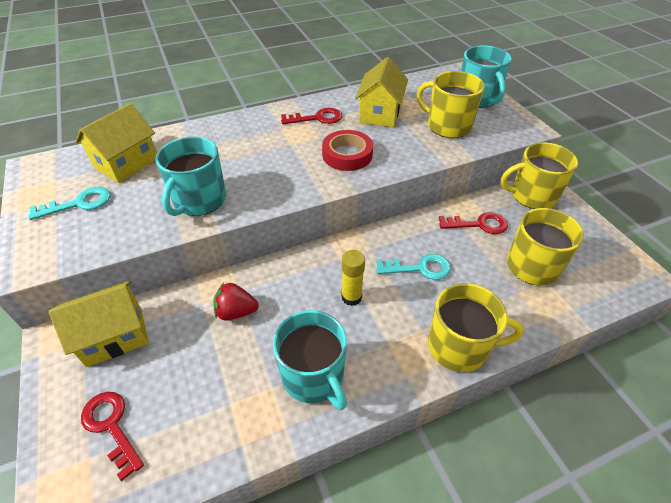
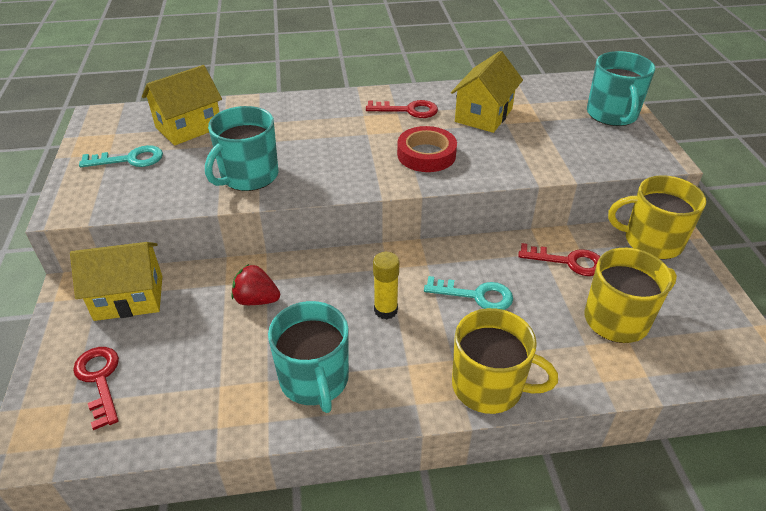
camera: 15 degrees right, 5 degrees down
(447, 126) = (560, 141): yellow mug -> none

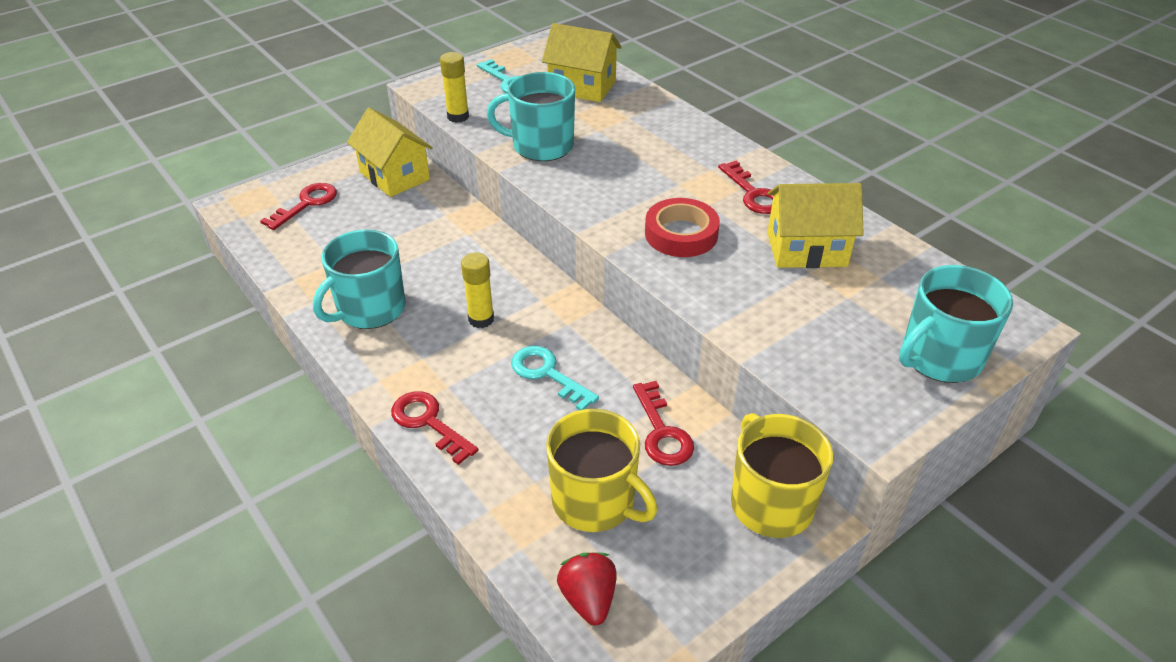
camera: 60 degrees right, 0 degrees up
(147, 205) = (458, 117): none -> yellow glue stick
(256, 300) = (439, 239): red strawberry -> red strawberry (588, 599)
(476, 295) = (547, 374): turquoise key -> turquoise key turned 150 degrees clockwise
(489, 386) = (428, 422): yellow mug -> red key

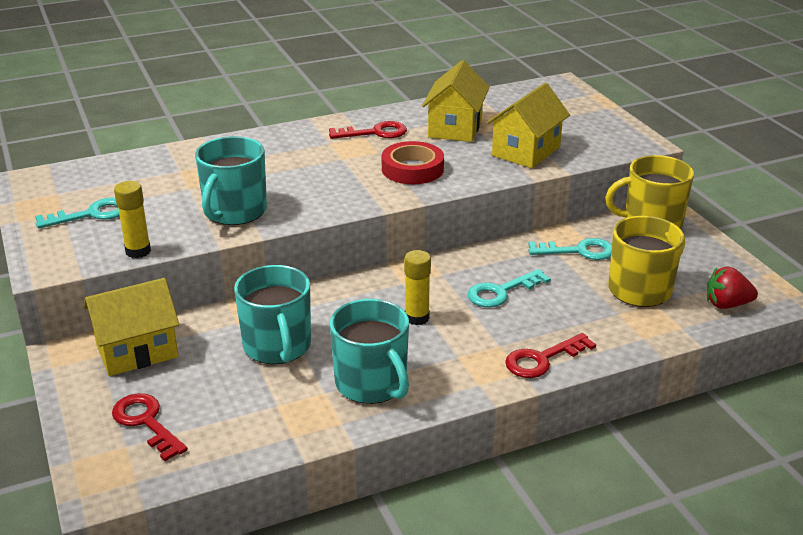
camera: 75 degrees left, 10 degrees down
(582, 87) = (140, 177): yellow house -> yellow house (526, 151)
(662, 432) = (579, 251): red key -> turquoise key
(939, 357) = (582, 112): turquoise mug -> turquoise mug (277, 346)

